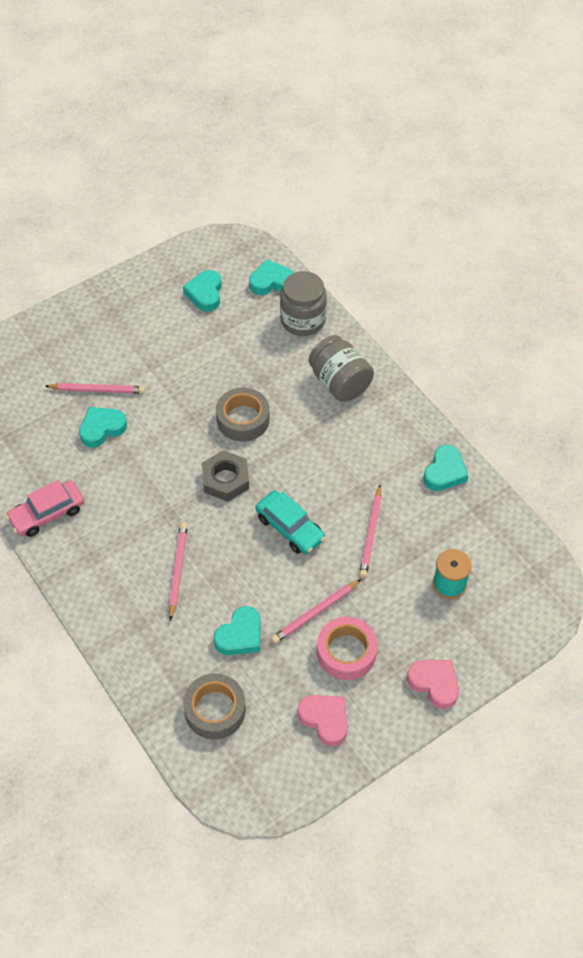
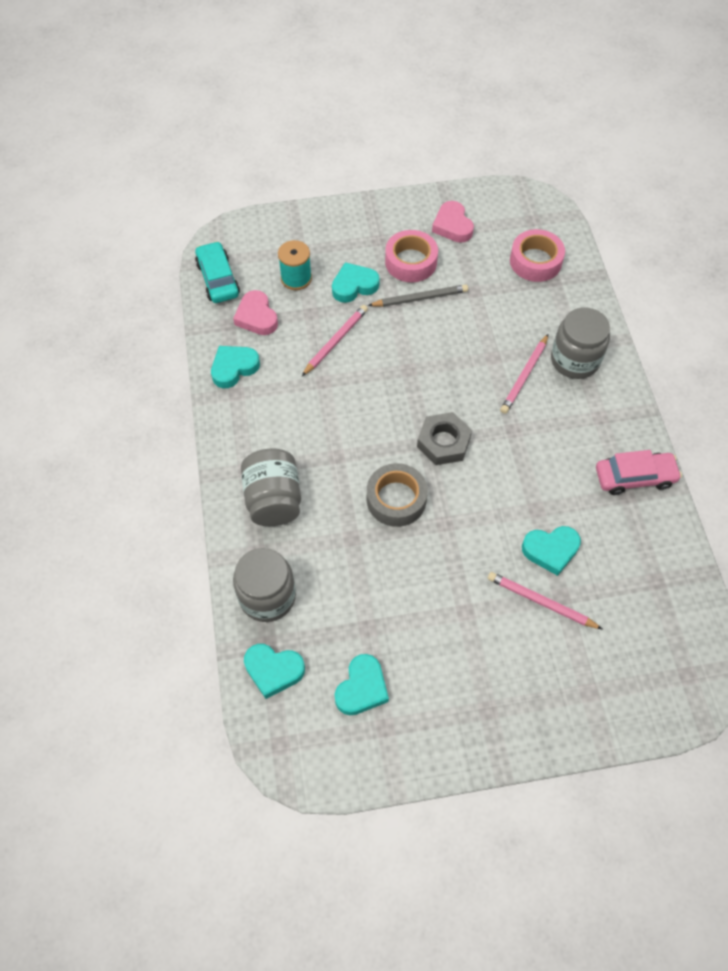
camera: 155 degrees left, 5 degrees up
(134, 607) = (575, 360): none -> grey jar
(215, 710) = (535, 261): grey tape -> pink tape
(240, 635) = (491, 305): turquoise heart -> turquoise heart (354, 286)
(290, 528) = (405, 374): turquoise car -> turquoise car (218, 279)
(315, 613) = (420, 298): pink pencil -> grey pencil
(434, 683) = (355, 218): pink heart -> pink heart (256, 317)

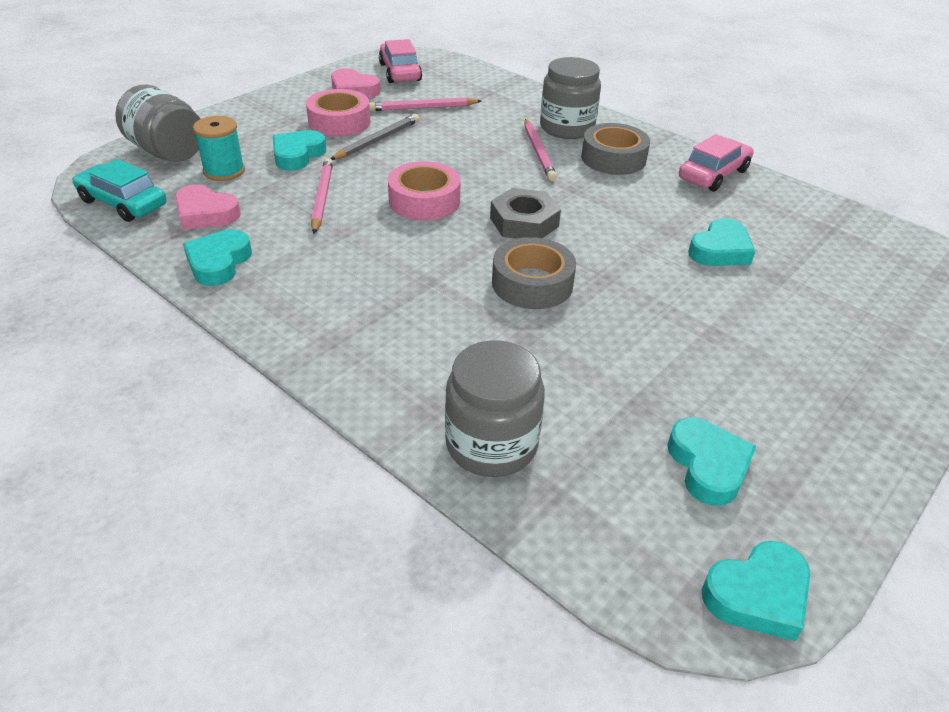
camera: 40 degrees left, 20 degrees down
(273, 670) = (589, 517): turquoise heart -> turquoise heart (757, 595)
(274, 500) = (394, 350): grey jar -> grey jar (168, 152)
(508, 219) = (400, 72): none -> pink car
(535, 261) = (456, 87): pink tape -> pink tape (424, 201)
(541, 602) = (765, 290): pink pencil -> pink pencil (423, 108)
(575, 415) = (613, 158): none -> grey tape

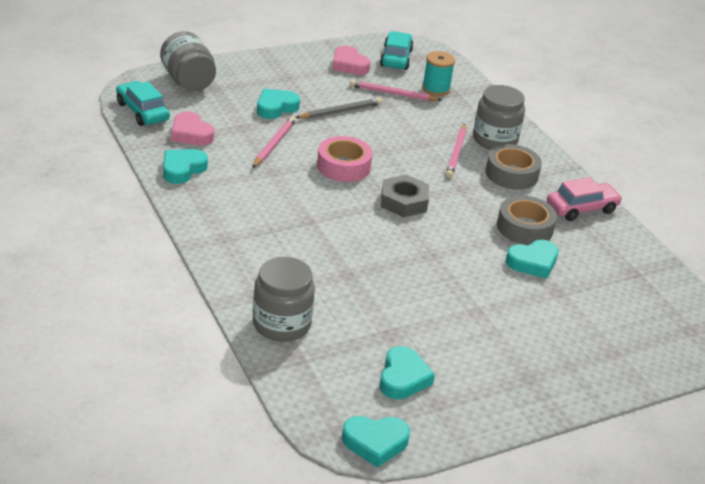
camera: 20 degrees right, 5 degrees down
(224, 171) = (219, 106): turquoise spool -> turquoise spool (436, 89)
(339, 122) = (321, 89): pink tape -> none
(400, 72) = (396, 58): pink car -> turquoise car
(532, 283) = (377, 243): grey tape -> grey tape (524, 227)

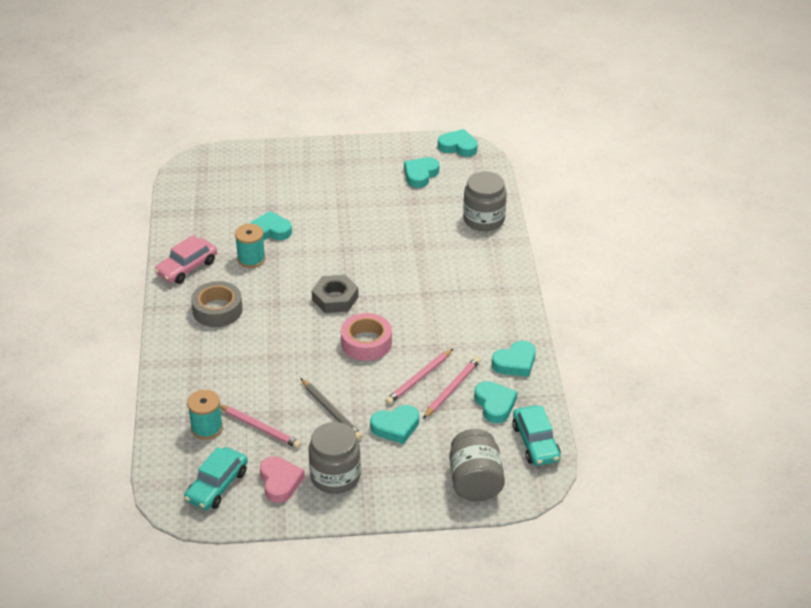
camera: 155 degrees left, 5 degrees up
(191, 134) = (495, 404): pink heart -> turquoise heart
(340, 111) = (331, 411): grey pencil -> grey pencil turned 120 degrees counterclockwise
(456, 153) = (250, 340): pink pencil -> pink pencil (452, 389)
(495, 140) = (200, 350): grey jar -> grey jar (335, 476)
(524, 227) = (251, 259): grey tape -> turquoise spool
(581, 208) = (187, 267): pink car -> pink car turned 45 degrees counterclockwise

